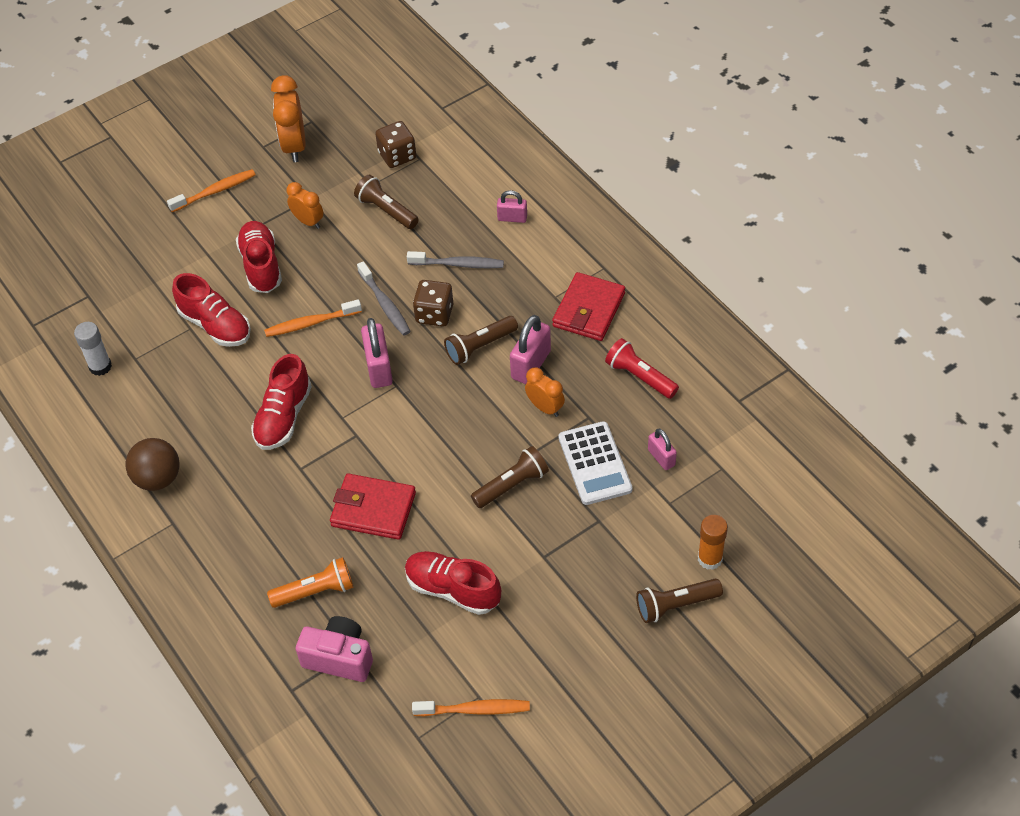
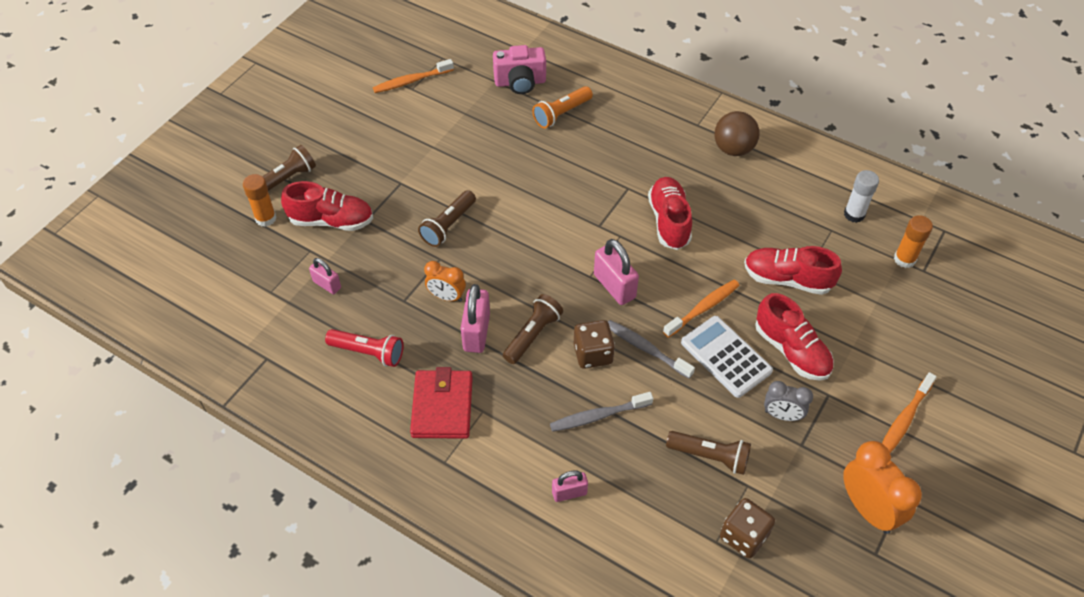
camera: 155 degrees right, 0 degrees up
(95, 310) = (904, 259): none -> orange glue stick
(308, 221) = (782, 415): orange clock -> grey clock
(373, 509) = (551, 176): red wallet -> none
(452, 590) = (461, 142): red shoe -> red shoe (331, 221)
(594, 464) = (384, 262): white calculator -> white calculator (726, 357)

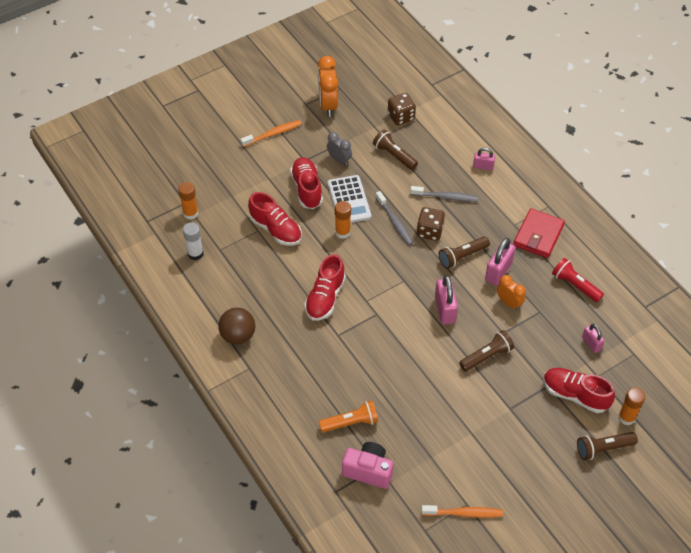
camera: 155 degrees left, 0 degrees up
(614, 286) = (391, 267): pink padlock -> pink padlock (445, 309)
(703, 308) = (343, 232): orange toothbrush -> orange glue stick

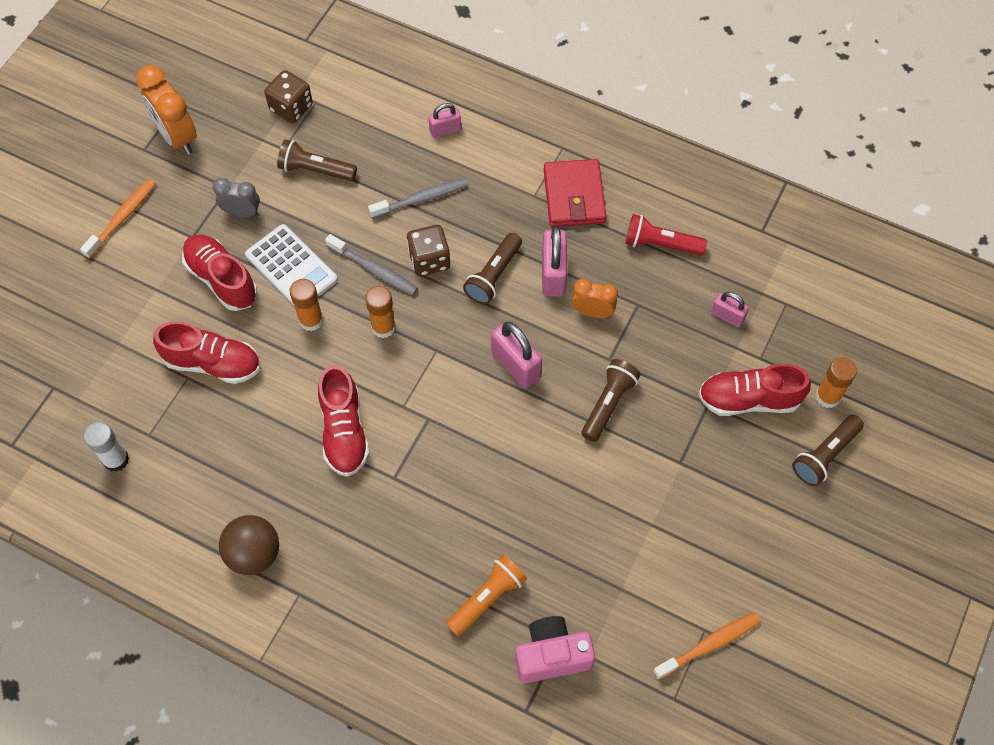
camera: 30 degrees left, 10 degrees up
(190, 213) = (71, 400): orange glue stick -> orange glue stick (383, 327)

